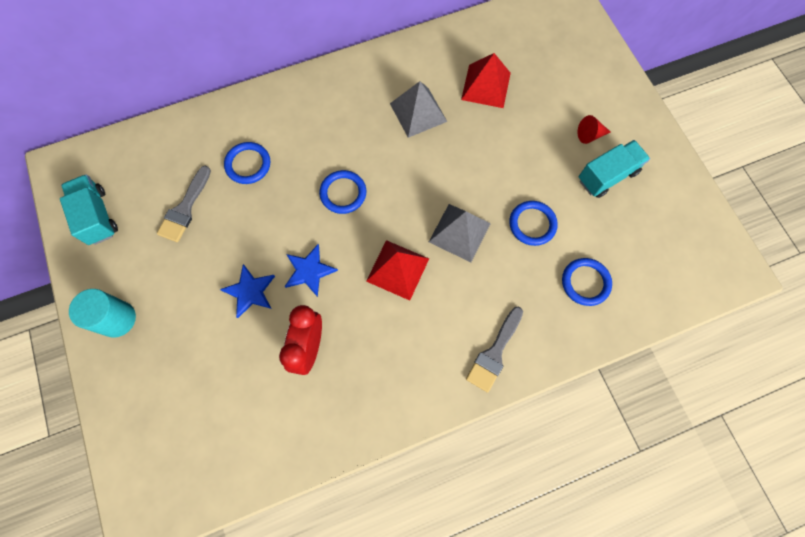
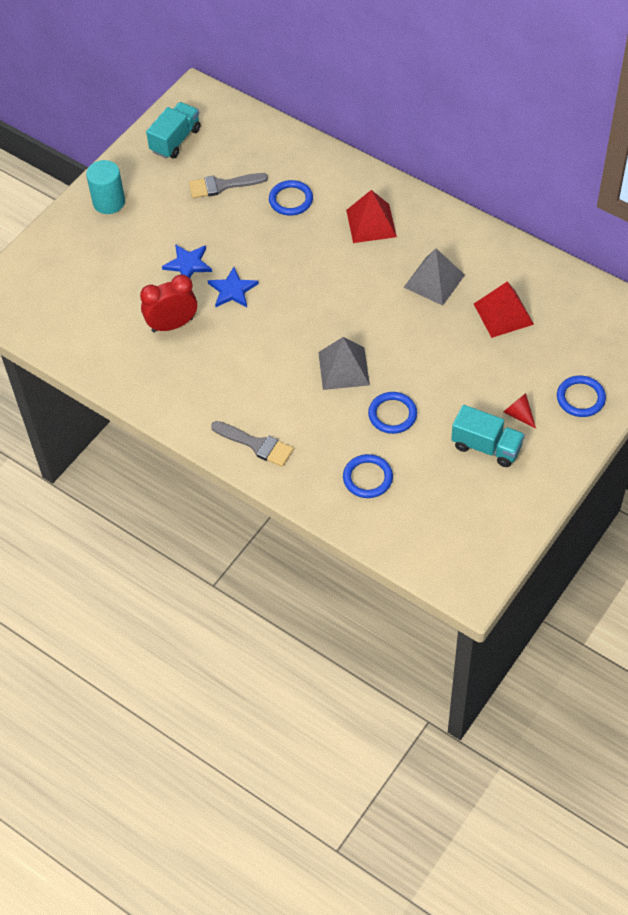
camera: 60 degrees right, 15 degrees down
(343, 193) = (315, 273): blue ring -> blue ring (580, 398)
(397, 269) = (278, 345): red pyramid -> red pyramid (371, 223)
(494, 353) = (256, 445): grey brush -> grey brush turned 150 degrees counterclockwise

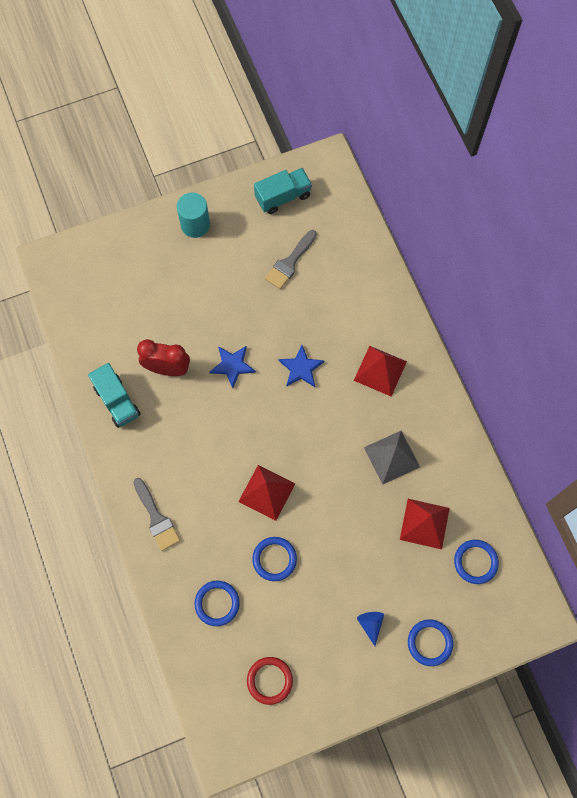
camera: 30 degrees right, 15 degrees up
(188, 264) = (215, 320): blue star -> blue star (301, 368)
(222, 185) = (290, 262): grey brush -> grey brush turned 75 degrees counterclockwise
(291, 200) = (333, 309): blue ring -> blue ring (475, 562)
(343, 368) = (266, 492): grey pyramid -> red pyramid
(464, 508) = (269, 680): none -> red ring
(486, 446) = (325, 637): turquoise truck -> turquoise truck (117, 401)
(518, 414) = (370, 624): red cone -> blue cone

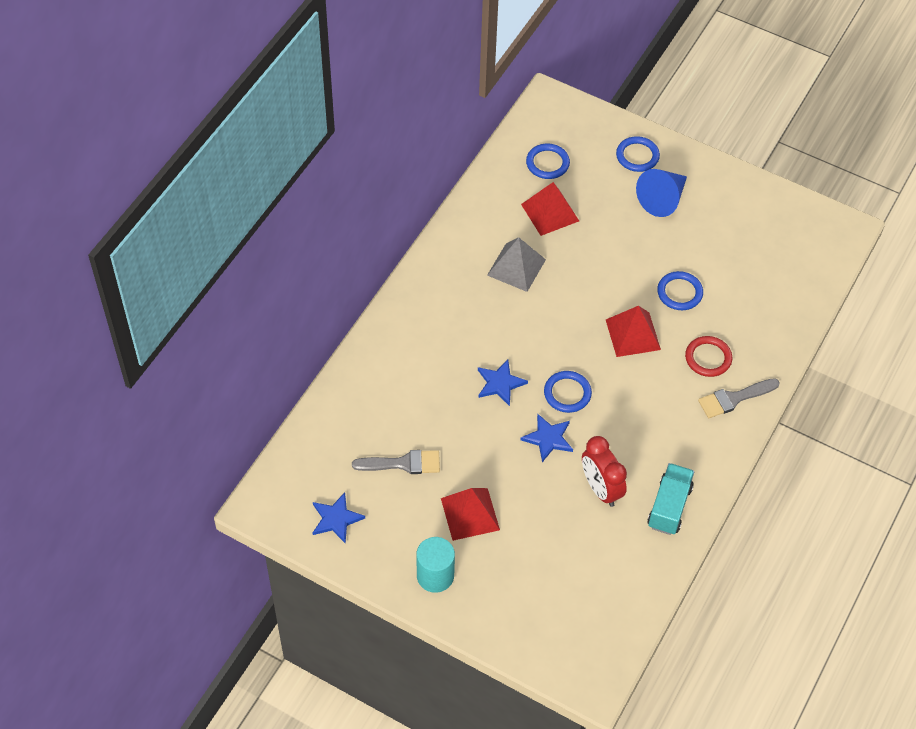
camera: 130 degrees left, 15 degrees down
(156, 518) = (734, 398): grey brush -> grey brush turned 135 degrees counterclockwise
(217, 603) = (752, 308): blue ring -> blue ring (567, 393)
(269, 680) = (769, 235): red ring -> red ring (708, 358)
(283, 197) = (336, 519): turquoise truck -> blue star
(370, 624) = (662, 199): blue cone -> blue cone, size x1.86
(380, 371) = (446, 323): red pyramid -> red pyramid (470, 514)

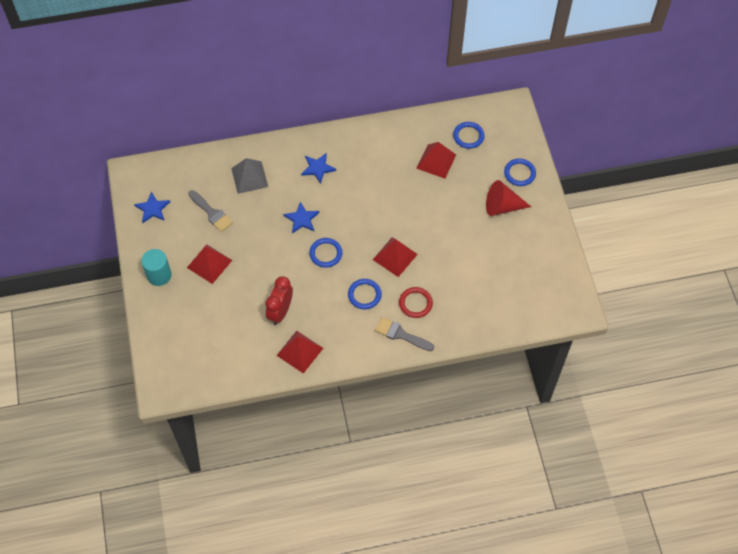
camera: 50 degrees right, 5 degrees up
(516, 267) = (383, 172): grey pyramid -> grey pyramid (249, 177)
(548, 438) = (288, 265): blue star -> blue star (318, 168)
(662, 199) = (502, 206): blue cone -> red cone
(669, 507) = (300, 351): turquoise truck -> red pyramid
(679, 292) = (446, 259): blue ring -> blue ring (364, 295)

